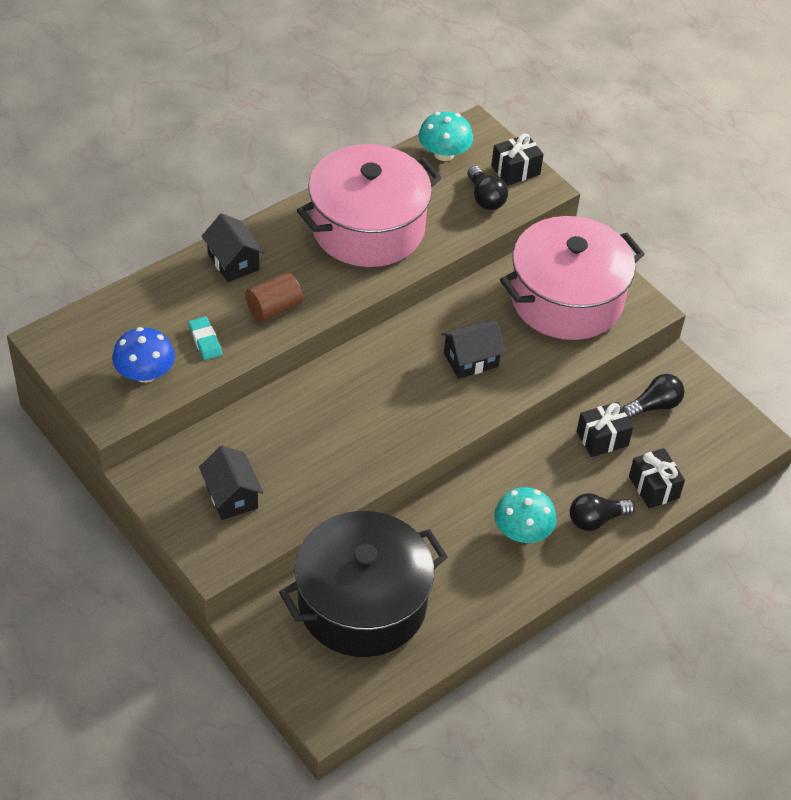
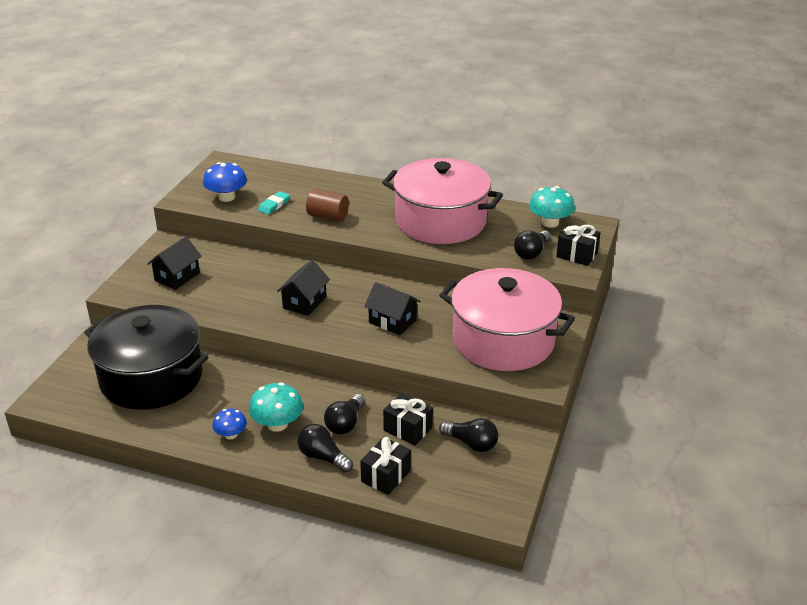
camera: 60 degrees right, 15 degrees down
(233, 262) = (350, 190): black house -> black house (304, 302)
(510, 575) = (231, 434): none -> blue mushroom
(560, 479) = (345, 423): none -> black light bulb

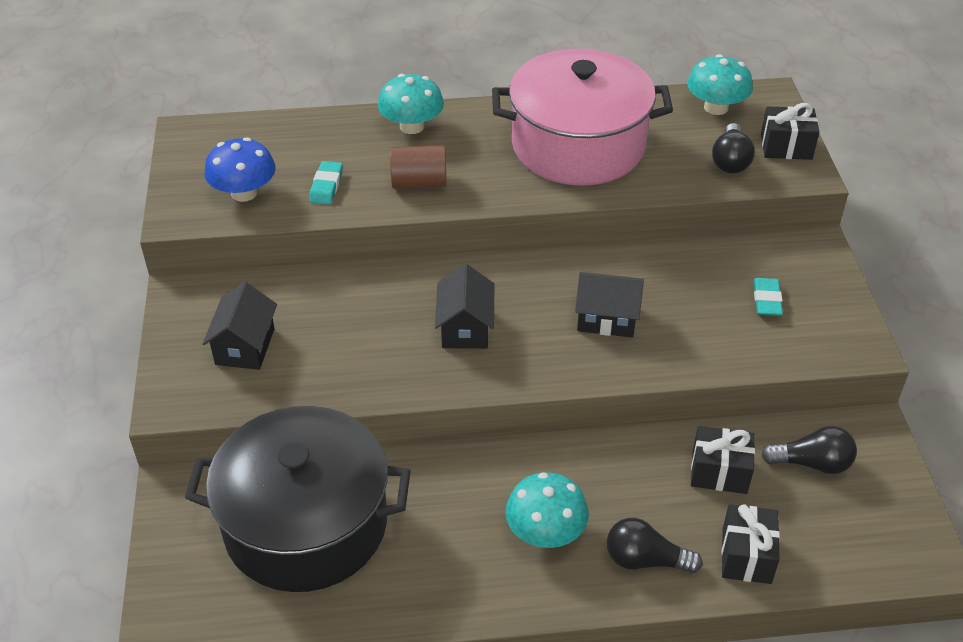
camera: 25 degrees left, 10 degrees up
(231, 434) = (494, 574): blue mushroom -> none
(345, 423) = (634, 495): black light bulb -> none
(349, 188) = (412, 126): none -> turquoise mushroom
(503, 340) = (767, 300): pink pot -> turquoise eraser

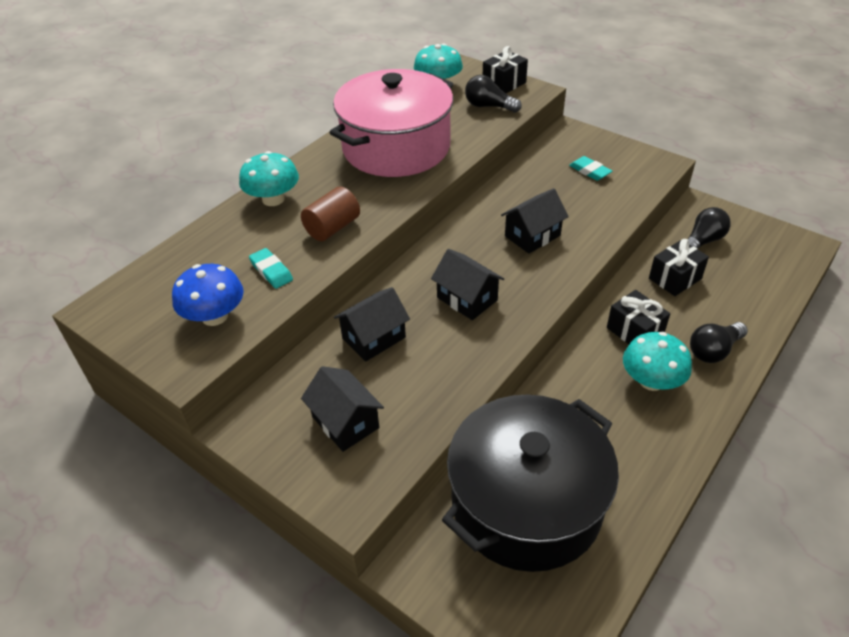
camera: 45 degrees left, 0 degrees up
(351, 302) = (374, 338): none -> black house
(730, 161) = (489, 106): black light bulb -> black light bulb turned 150 degrees clockwise
(746, 556) = (746, 308): black gift -> black gift (635, 331)

